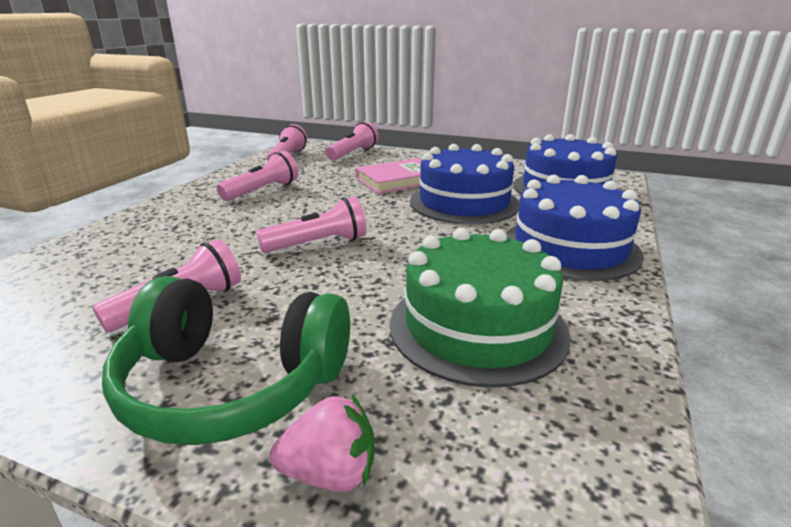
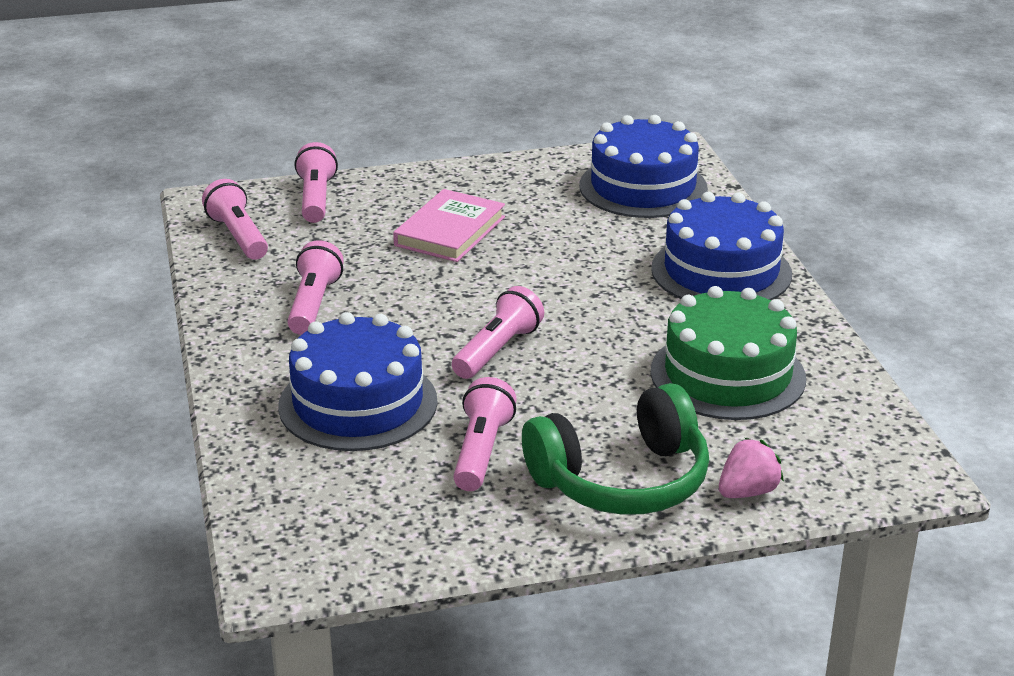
camera: 35 degrees left, 5 degrees up
(464, 203) = (565, 245): blue cake -> blue cake (358, 403)

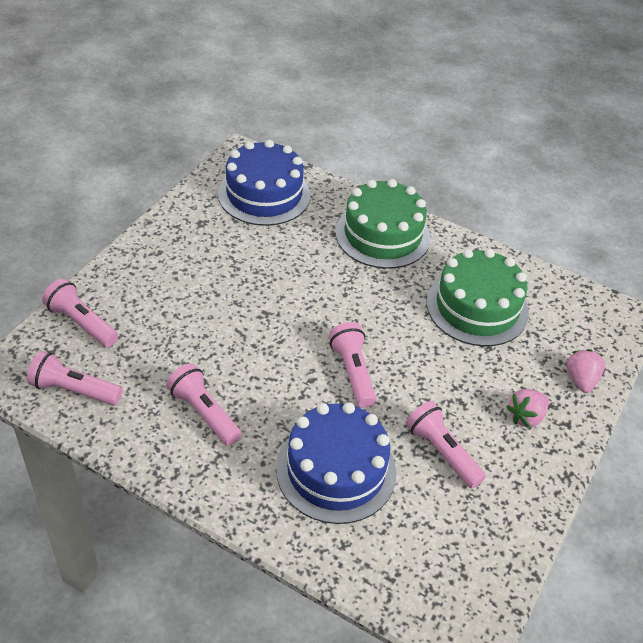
camera: 50 degrees left, 15 degrees up
(450, 231) = (204, 297): pink book -> none
(622, 480) = (526, 417): green headphones -> pink strawberry
(721, 271) = (382, 235): blue cake -> green cake

